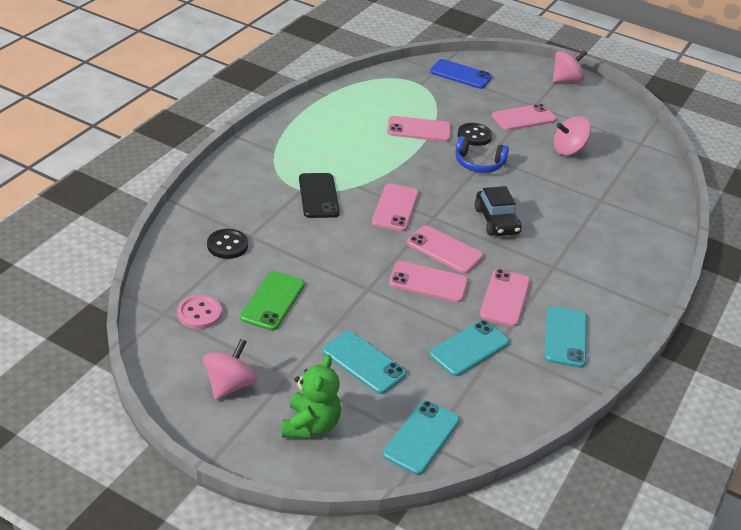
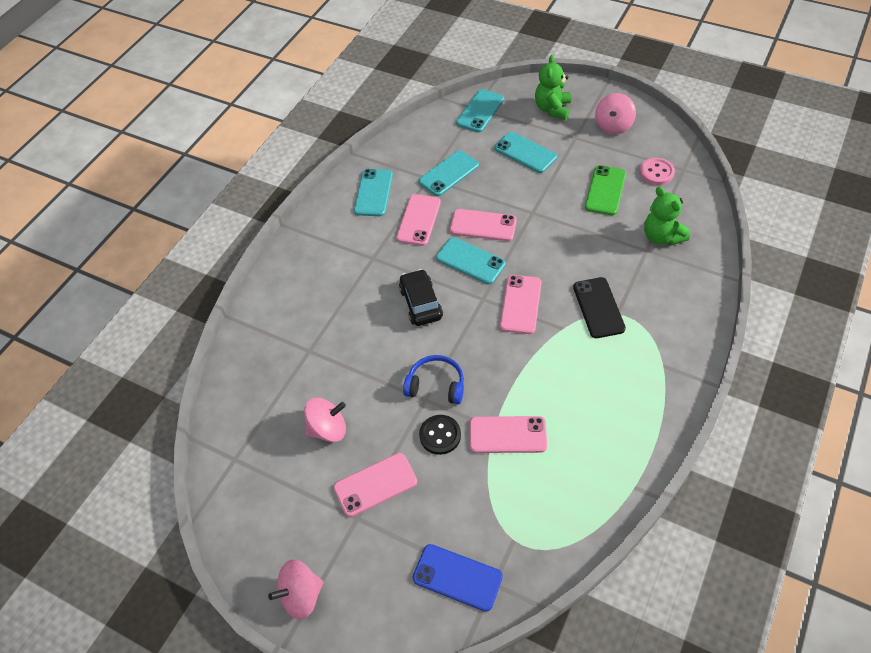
camera: 175 degrees left, 15 degrees up
(227, 245) = (661, 236): black button -> green teddy bear
(444, 250) = (470, 261): pink phone -> turquoise phone

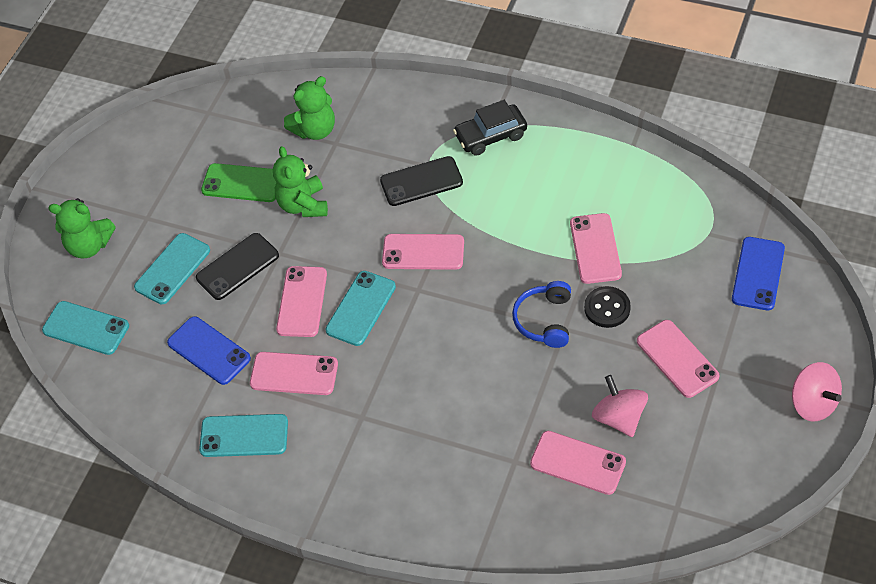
camera: 95 degrees left, 0 degrees up
(295, 393) = (578, 463): none -> pink phone
(421, 303) = (430, 352): black car -> black car (491, 136)
(449, 173) = (209, 351): turquoise phone -> blue phone
(522, 188) = (237, 267): none -> black phone
(579, 227) = (303, 205): none -> green teddy bear
(613, 126) = (127, 180): pink spinning top -> none
(656, 172) = (212, 136): pink button -> none

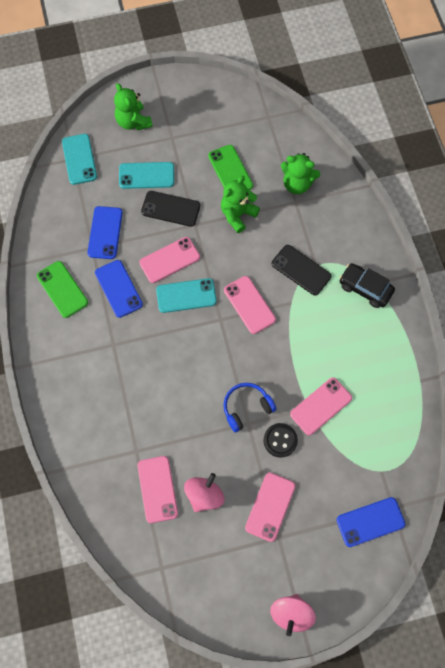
camera: 50 degrees right, 15 degrees up
(244, 436) = (62, 289): turquoise phone -> green phone
(294, 374) = (118, 288): pink phone -> blue phone

